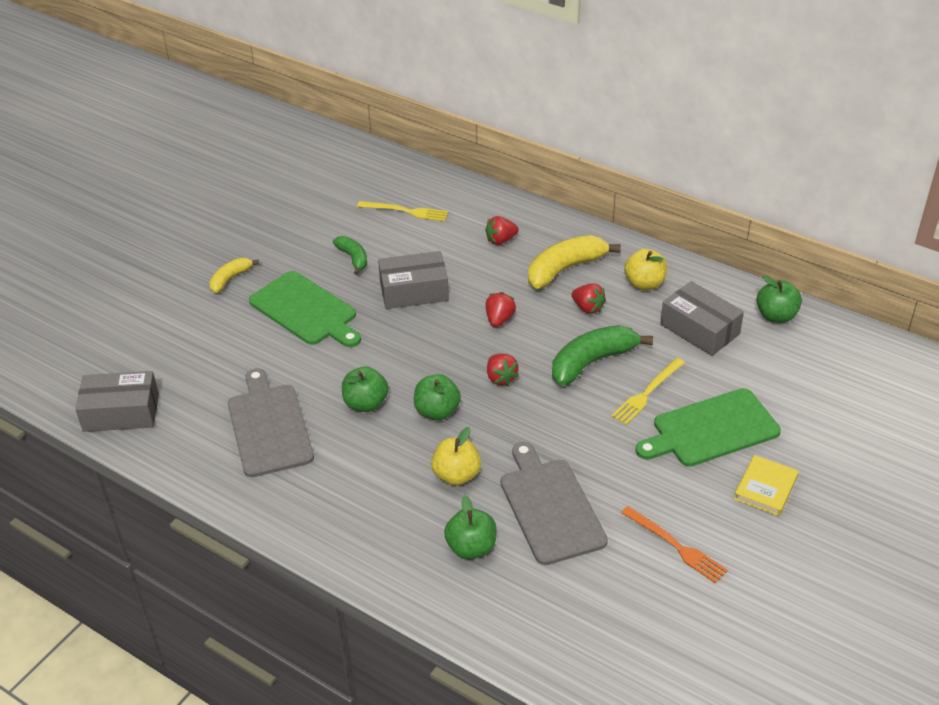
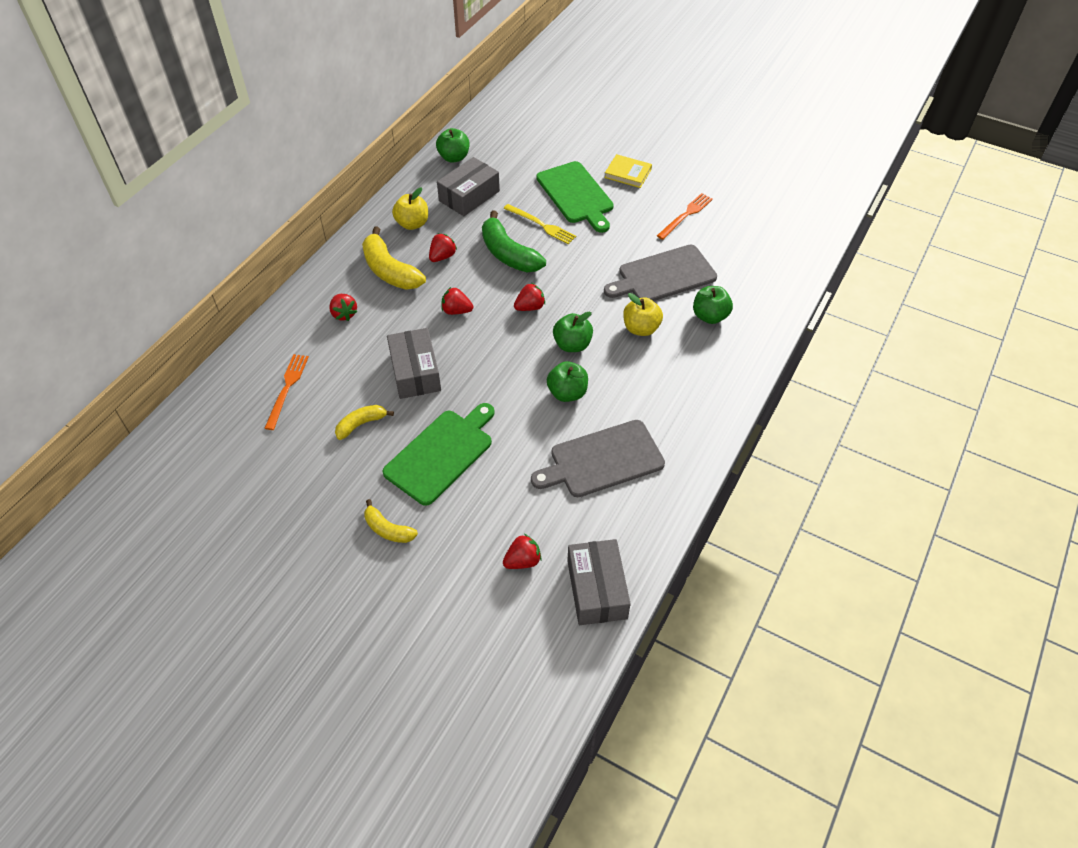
camera: 95 degrees left, 10 degrees up
(169, 363) = (522, 561): none -> red strawberry
(353, 258) = (361, 424): green banana -> yellow banana
(405, 211) = (287, 389): yellow fork -> orange fork

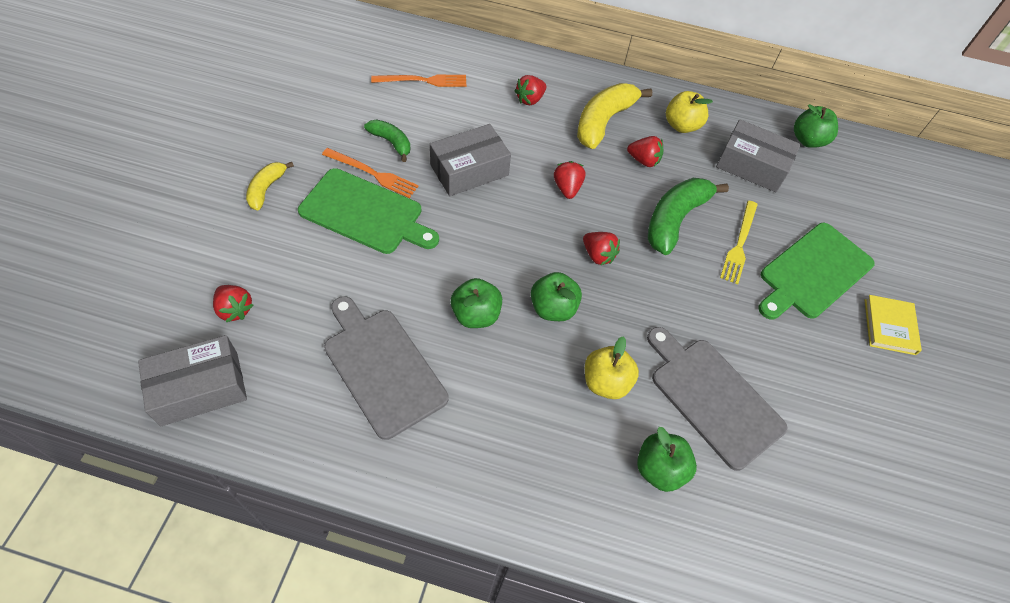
camera: 70 degrees right, 5 degrees up
(361, 424) = (391, 142): yellow banana -> green banana
(685, 215) = (845, 413): orange fork -> orange fork (372, 173)

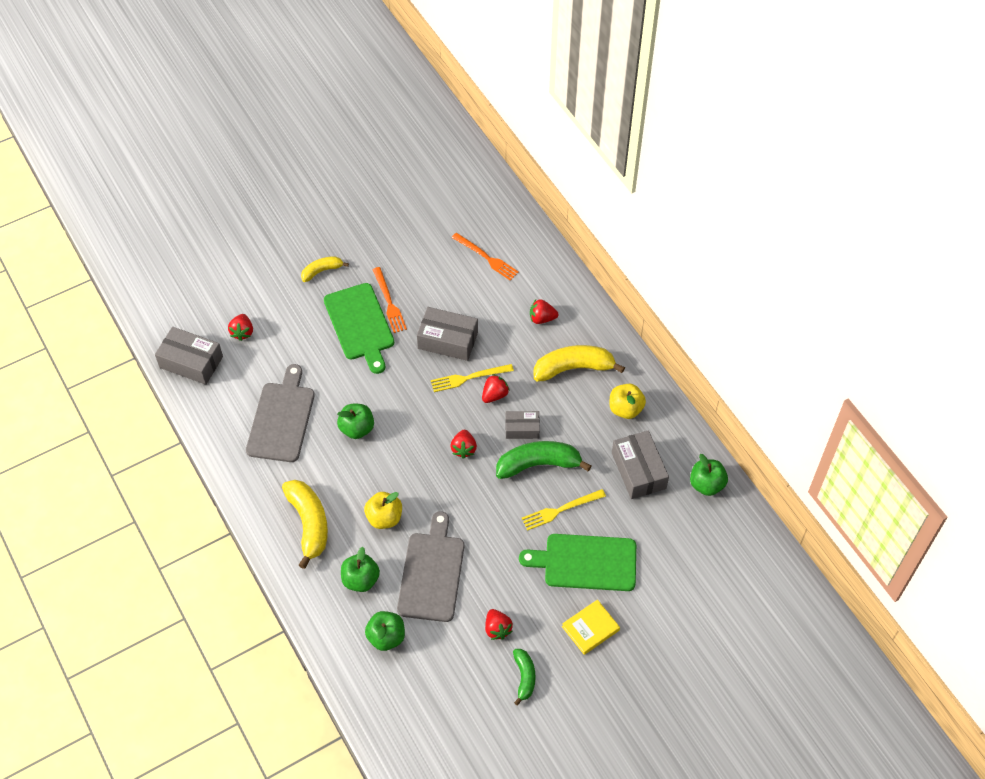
camera: 50 degrees right, 0 degrees up
(391, 142) = (421, 289): green banana -> green banana (524, 677)
(527, 189) = (469, 378): none -> yellow fork
(539, 457) = (309, 523): none -> yellow banana
(553, 308) = (402, 458): green apple -> green apple (386, 637)
(624, 200) = (522, 429): none -> grey box
(643, 160) = (567, 413): red strawberry -> red strawberry (497, 629)

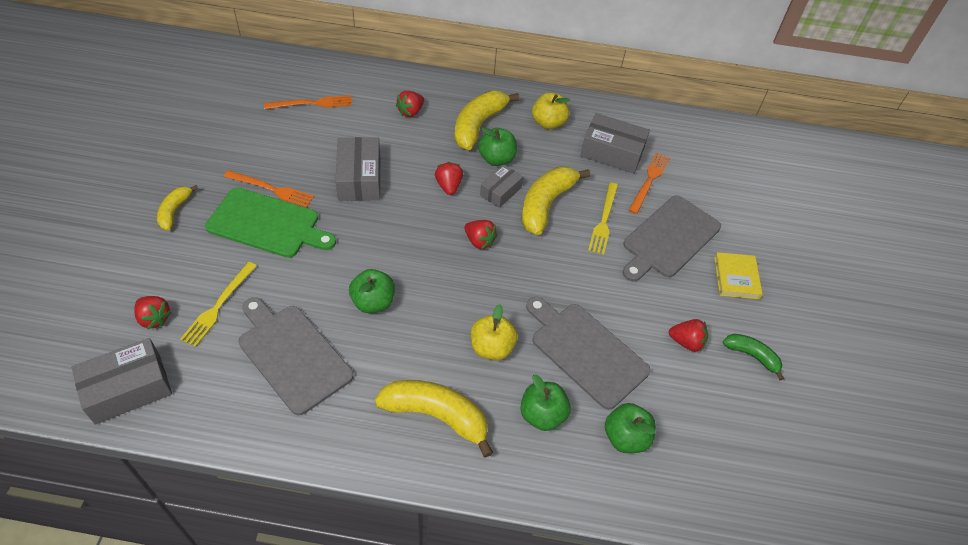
camera: 55 degrees left, 5 degrees down
(448, 340) = (359, 178): grey box -> grey box turned 60 degrees counterclockwise
(469, 378) = (413, 190): yellow fork -> yellow fork (219, 305)
(538, 464) = (546, 205): green banana -> yellow banana
(585, 562) = (669, 238): green cutting board -> grey cutting board
(633, 514) = (649, 181): none -> orange fork
(706, 484) = (660, 126): green apple -> green apple (496, 159)

